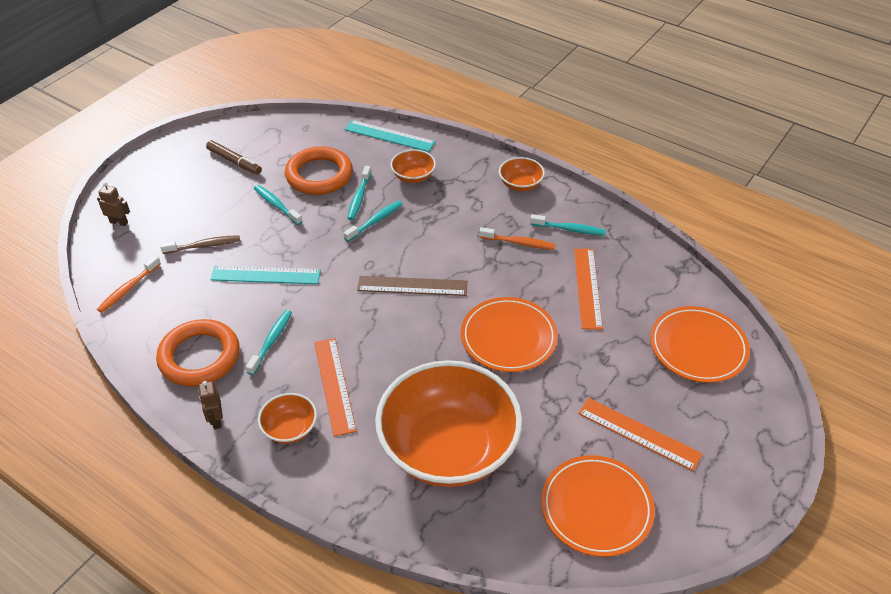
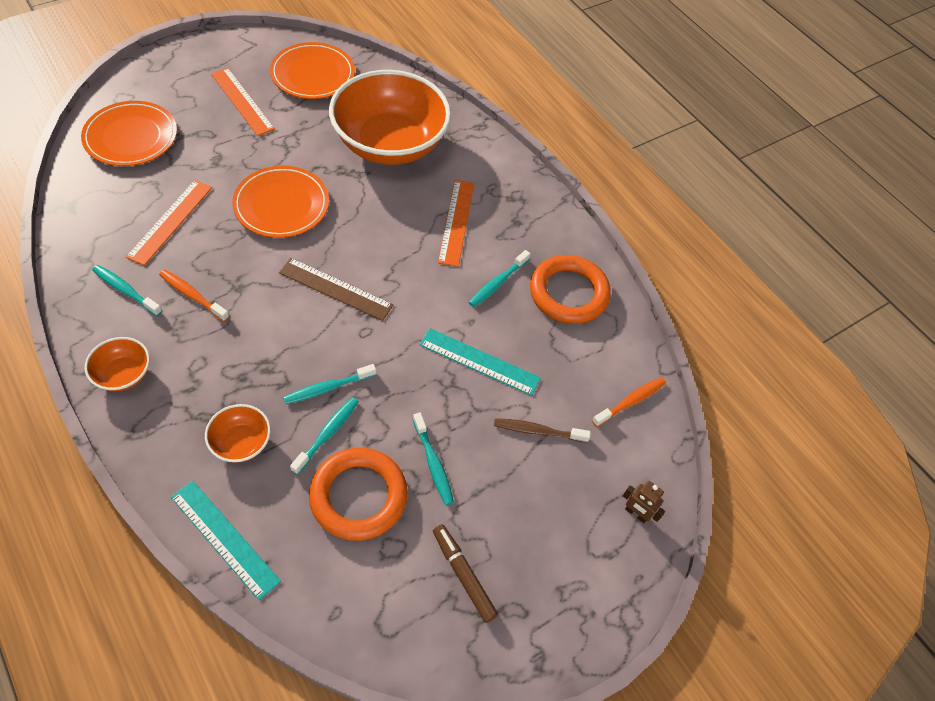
camera: 165 degrees left, 10 degrees up
(216, 420) = (565, 230): brown robot -> none
(290, 429) = (506, 202): orange bowl -> none

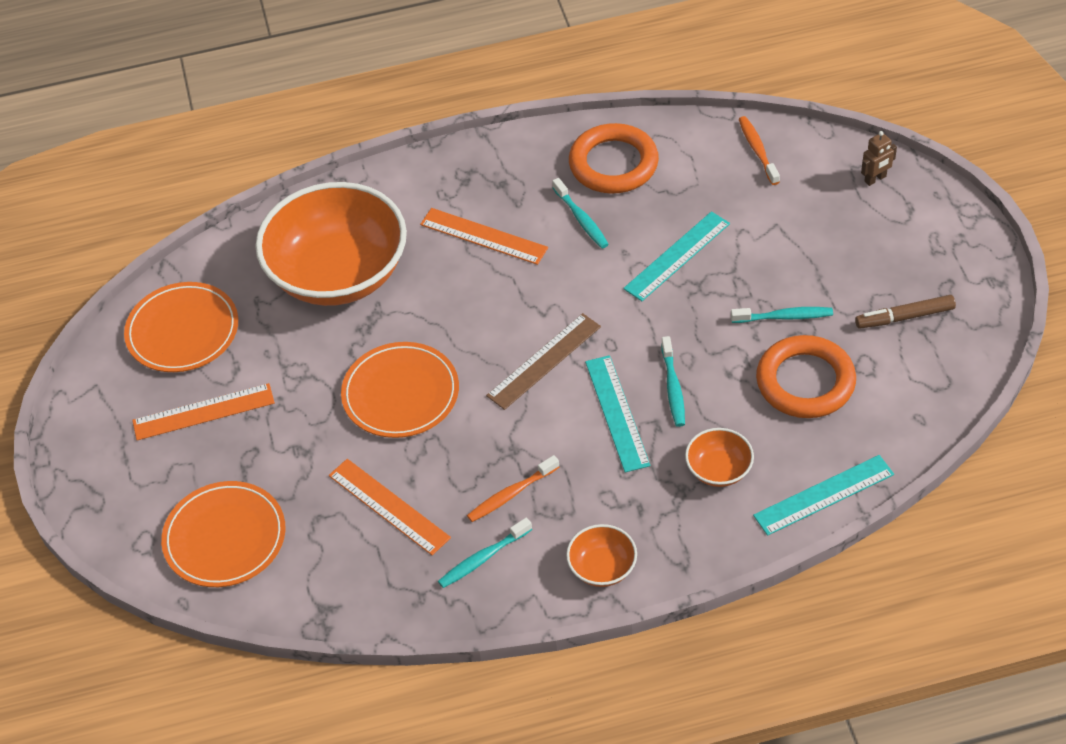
camera: 60 degrees left, 5 degrees down
(291, 352) = (617, 413): none -> turquoise ruler
(327, 434) = (728, 396): turquoise toothbrush -> none
(537, 431) = (771, 229): brown toothbrush -> none

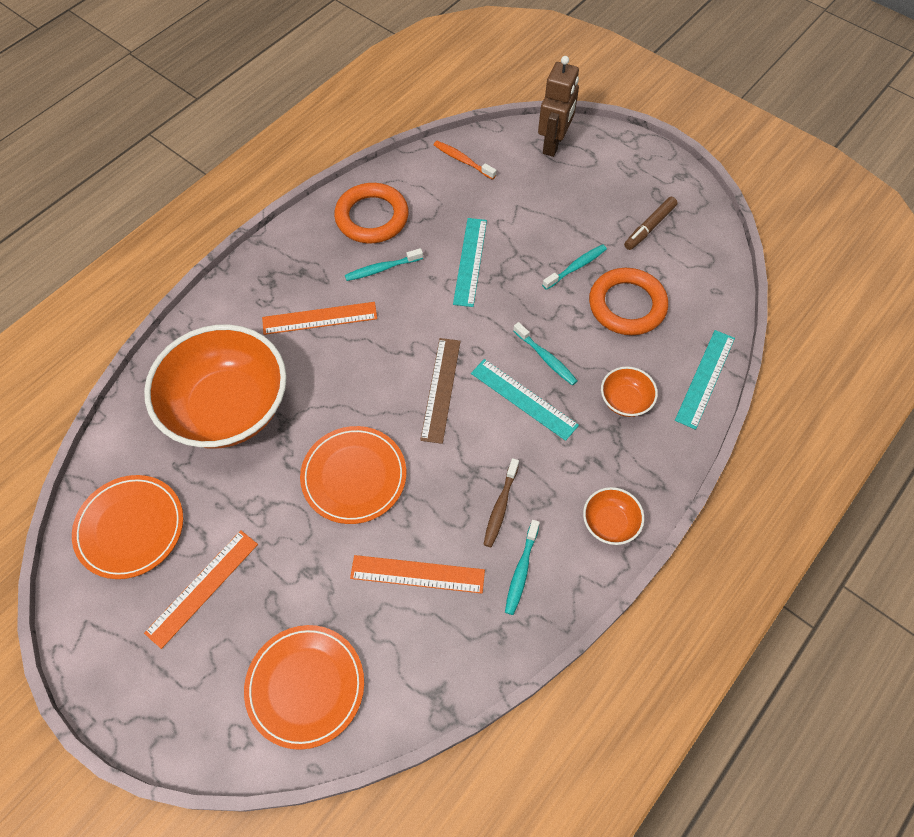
camera: 40 degrees left, 10 degrees up
(511, 494) = (500, 507): orange toothbrush -> brown toothbrush
(581, 219) = (382, 269): turquoise toothbrush -> turquoise toothbrush turned 135 degrees clockwise
(875, 179) = (554, 144): brown robot -> brown robot, size x2.00

